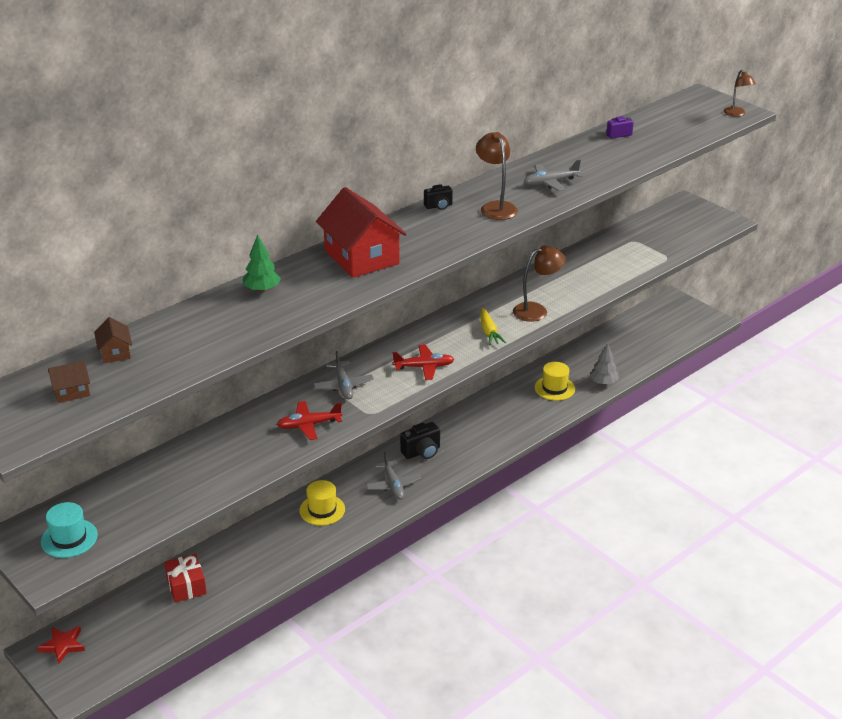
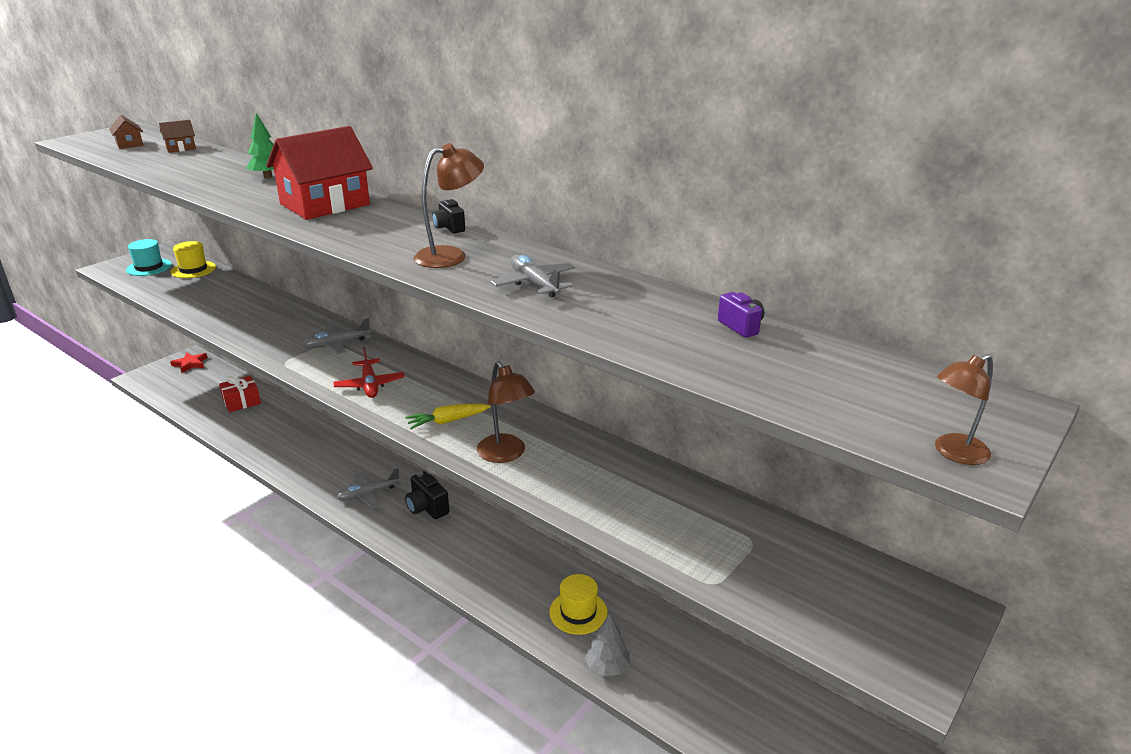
camera: 80 degrees right, 5 degrees down
(309, 425) = (271, 335): red plane -> none
(322, 510) = (333, 455): yellow hat -> yellow hat (193, 269)

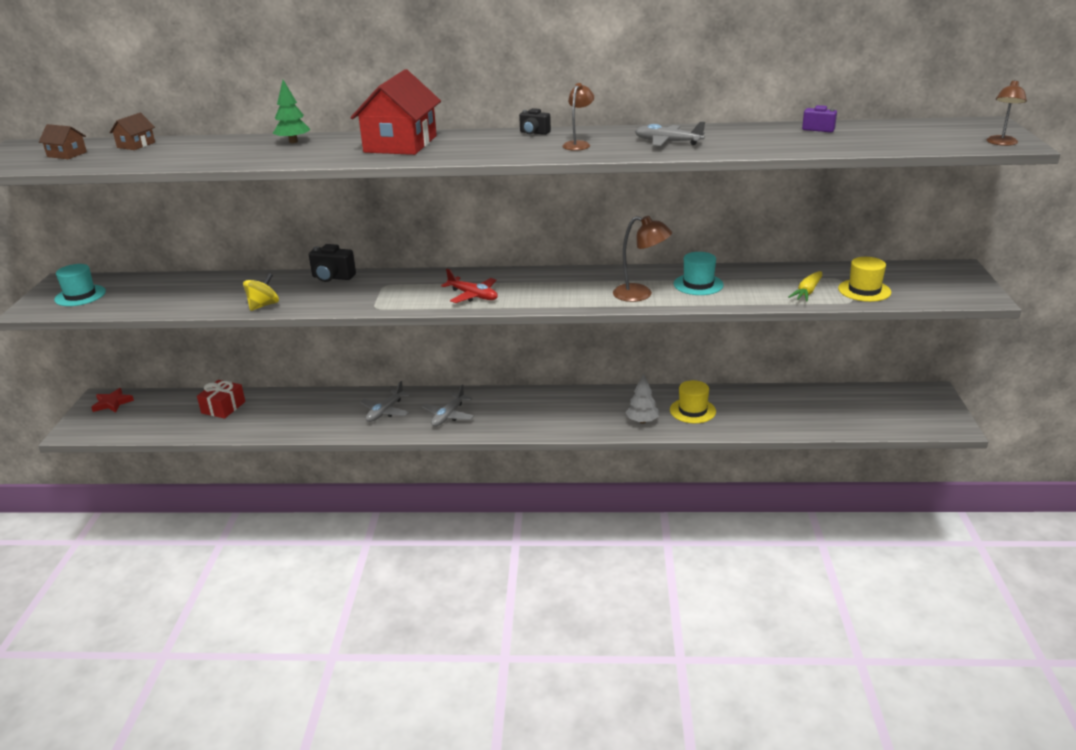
camera: 35 degrees left, 0 degrees up
(193, 269) = (135, 283): yellow hat -> yellow hat (864, 290)
(223, 325) = (263, 305): none -> yellow spinning top
(337, 344) = (394, 284): grey plane -> grey plane (385, 412)
(427, 508) = (507, 404): black camera -> black camera (332, 278)
(447, 421) = (569, 293): yellow carrot -> yellow carrot (807, 292)
(451, 256) = (578, 144): brown lamp -> brown lamp, size x0.67
(581, 470) = (698, 284): none -> turquoise hat
(607, 667) = (747, 426): grey tree -> grey tree (642, 421)

